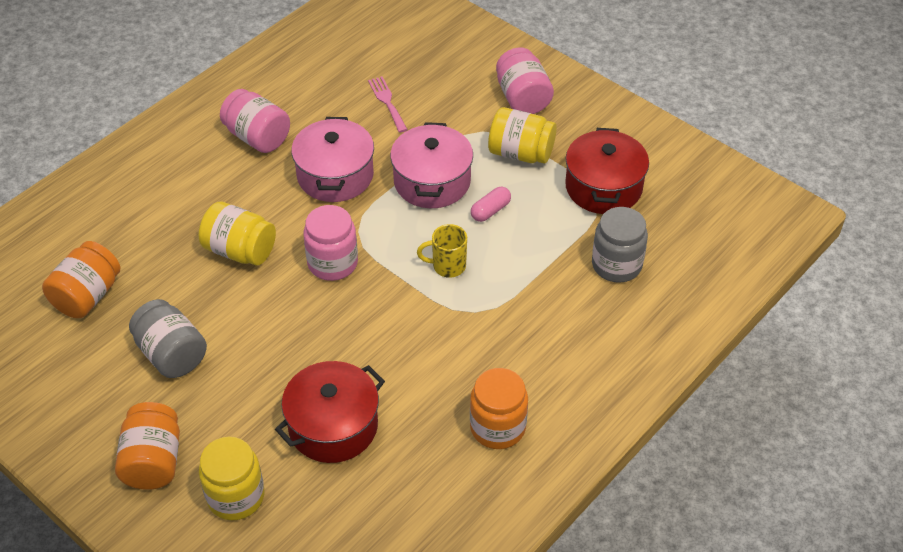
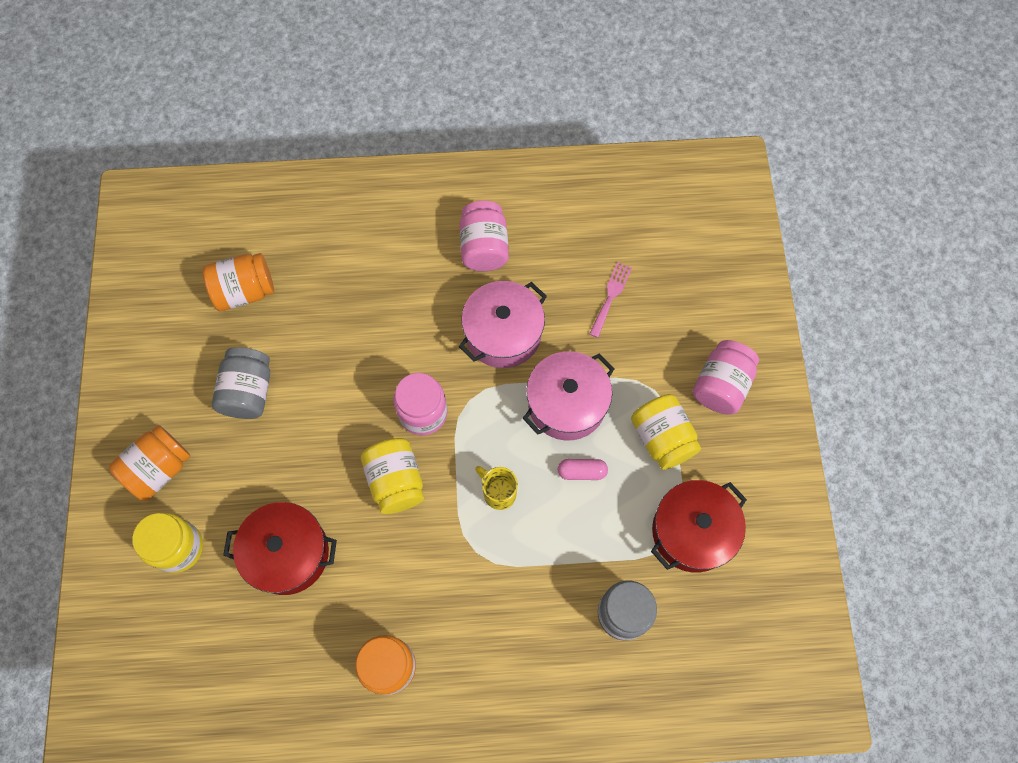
camera: 45 degrees right, 20 degrees up
(240, 250) = (373, 343): yellow jar -> yellow jar (396, 481)

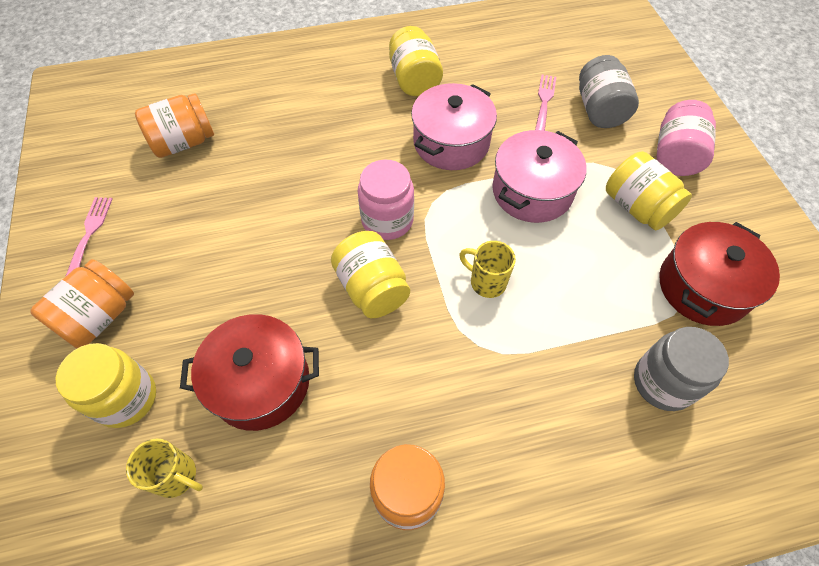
camera: 10 degrees left, 10 degrees down
(154, 380) = (90, 232): none -> pink fork
(214, 620) = (177, 476): none -> yellow mug
(249, 392) = (197, 228): grey jar -> grey jar (599, 110)
(484, 247) = (414, 80): pink jar -> yellow jar
(581, 472) = (567, 249): pink capsule -> none

